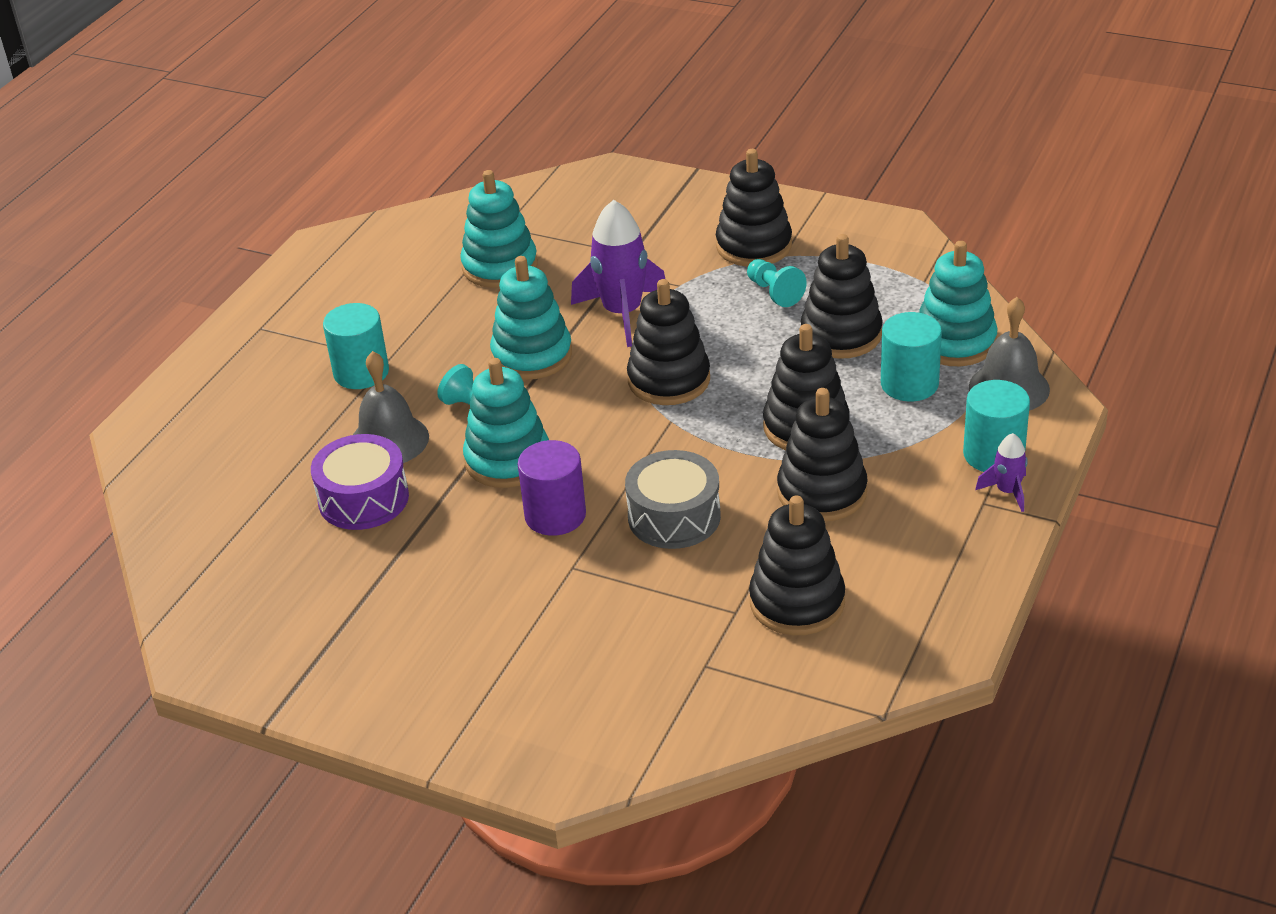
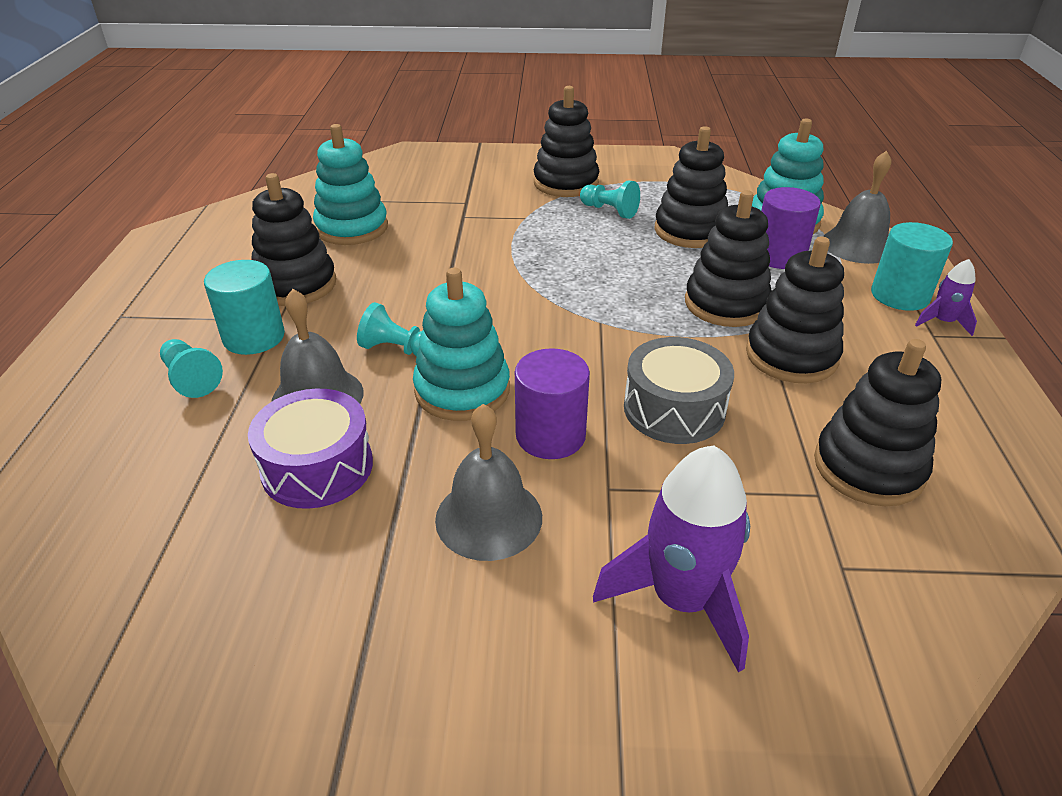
camera: 25 degrees left, 0 degrees up
(298, 402) = (191, 379): none -> turquoise pawn
(468, 566) = (489, 517): none -> grey bell
(532, 355) = (427, 291): turquoise stacking toy -> none
(622, 313) = (490, 245): purple rocket -> purple rocket (681, 600)
(669, 380) = (572, 289): black stacking toy -> black stacking toy (296, 285)
(909, 384) = (779, 256): turquoise cylinder -> purple cylinder

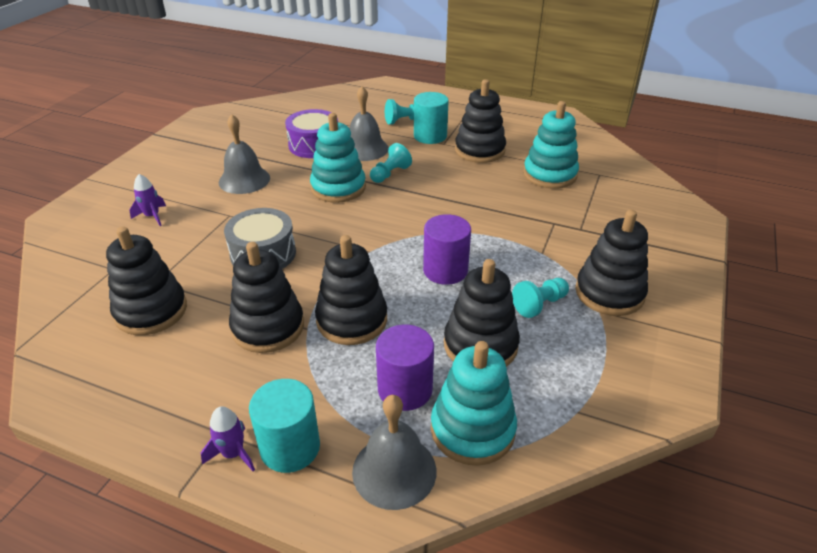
camera: 110 degrees right, 0 degrees up
(550, 435) = (280, 207): purple cylinder -> purple cylinder (445, 270)
(681, 600) = (152, 216): purple rocket -> purple rocket, size x0.50

